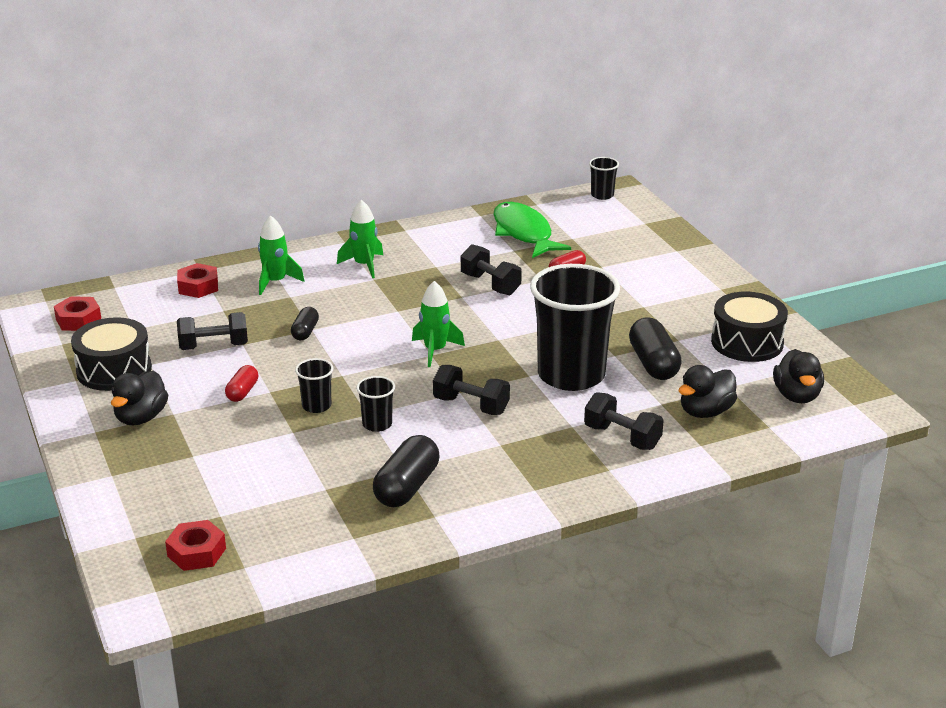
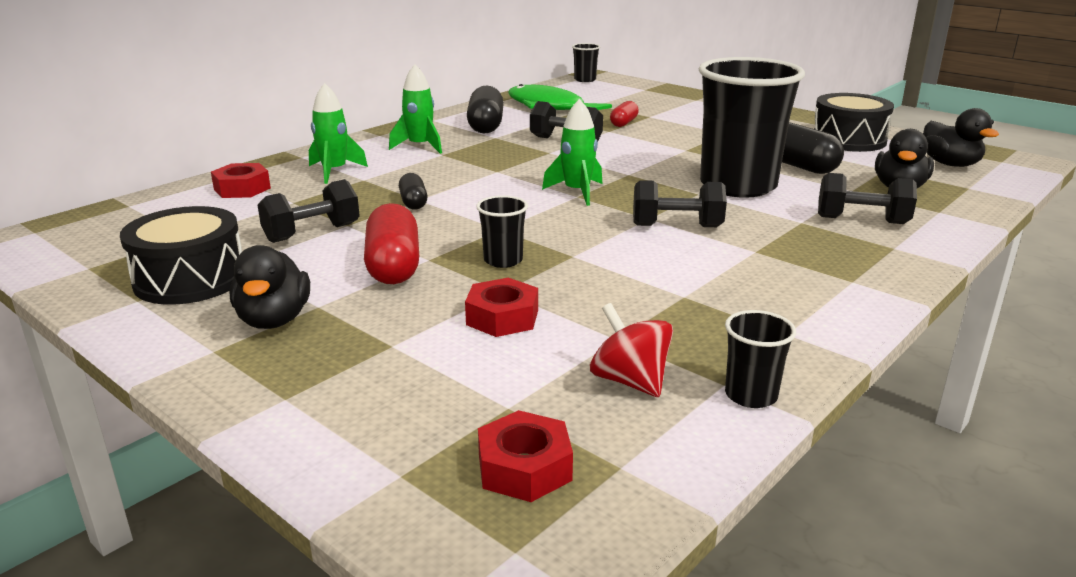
camera: 25 degrees left, 5 degrees down
(78, 320) = (98, 241): red nut -> red nut (502, 317)
(242, 392) = (393, 266): red capsule -> red capsule, size x1.76
(302, 520) = (630, 381): none -> red spinning top
(377, 424) = (596, 262): black cup -> black cup (751, 395)
(407, 487) = (713, 312): black capsule -> black capsule (486, 126)

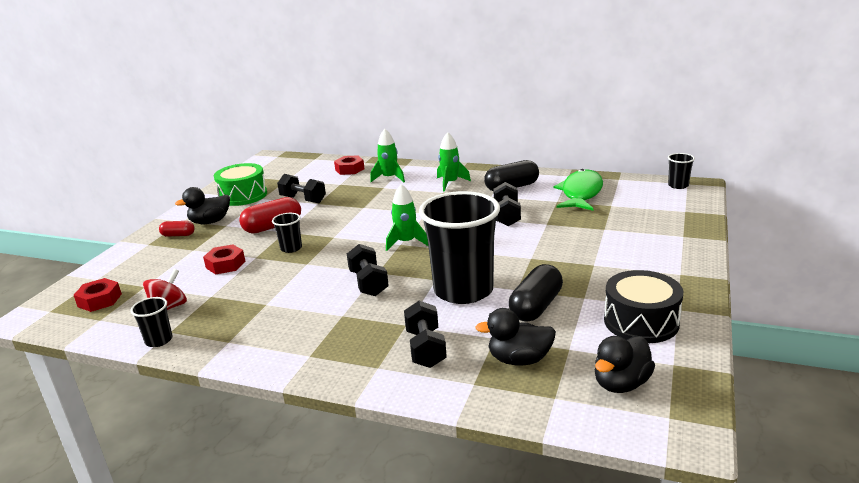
camera: 70 degrees right, 0 degrees up
(190, 279) = (243, 195): black drum -> green drum
(413, 202) = (357, 207): black capsule -> none
(623, 123) = (572, 224): red capsule -> red capsule (178, 235)

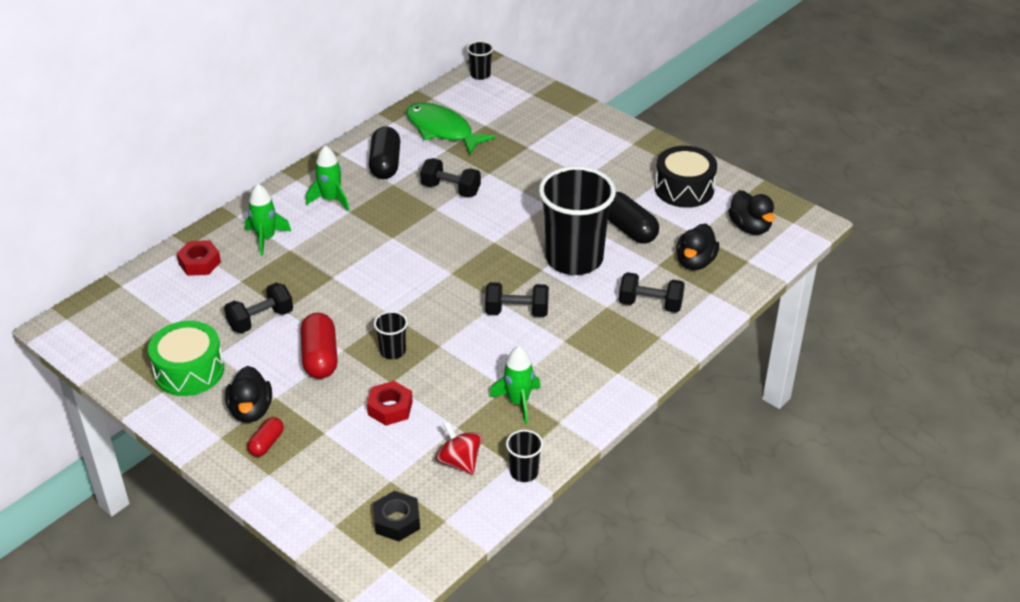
camera: 70 degrees left, 15 degrees up
(100, 300) = (397, 521): red nut -> black nut
(406, 242) = (451, 268): green rocket -> green rocket (518, 402)

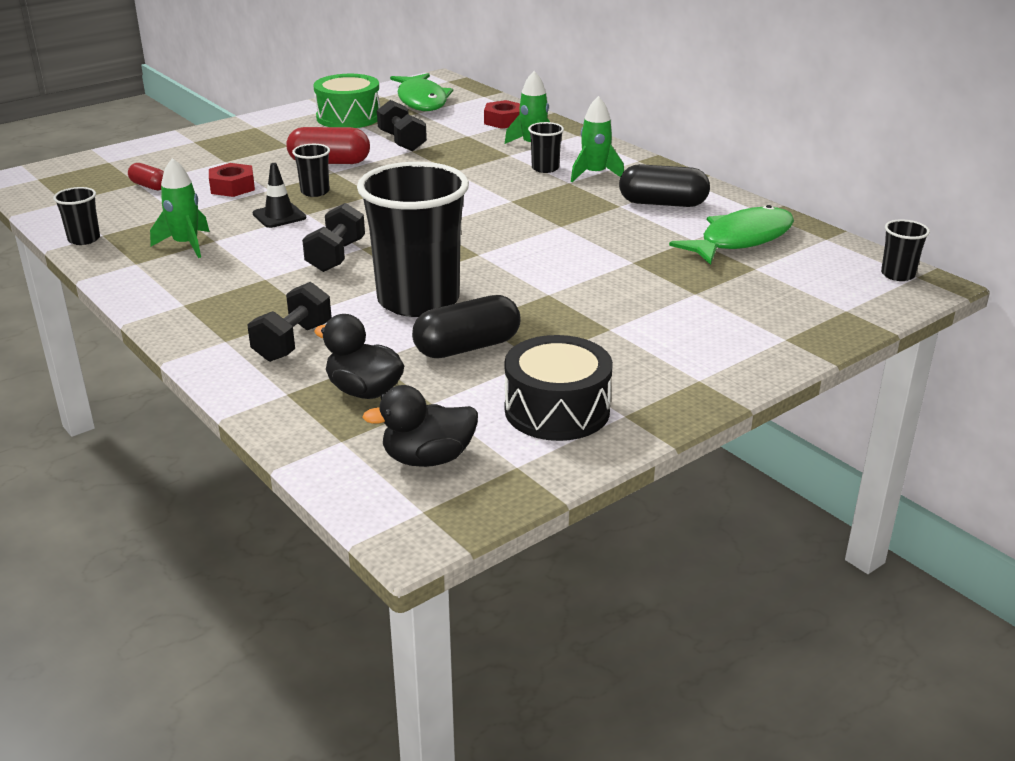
camera: 100 degrees right, 10 degrees down
(135, 327) = (422, 101): none -> green fish
(251, 410) = (278, 136): black duck -> none
(266, 443) = (231, 141): red capsule -> red capsule (149, 186)
(320, 226) = (545, 168): none -> black cup
(397, 521) = (86, 183): black nut -> none
(448, 361) = (279, 216): none -> black traffic cone
(451, 189) = (599, 236): black dumbbell -> none
(459, 461) = (130, 212): red spinning top -> none

